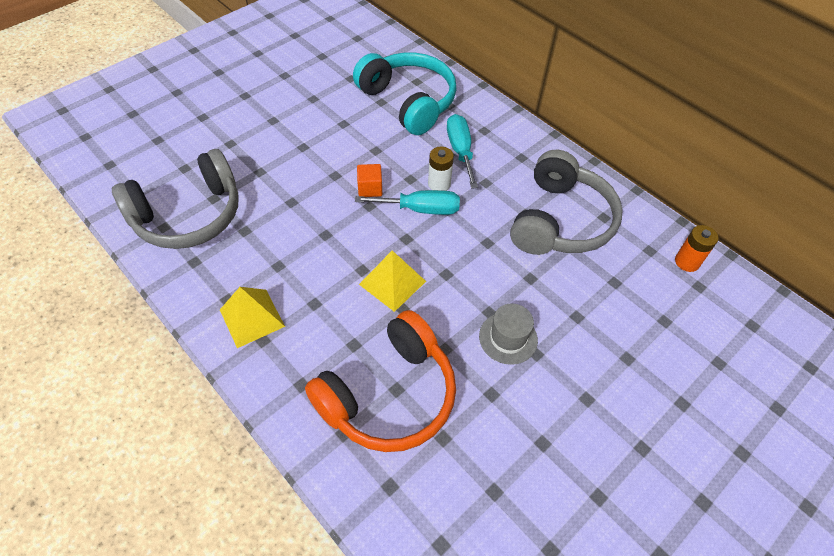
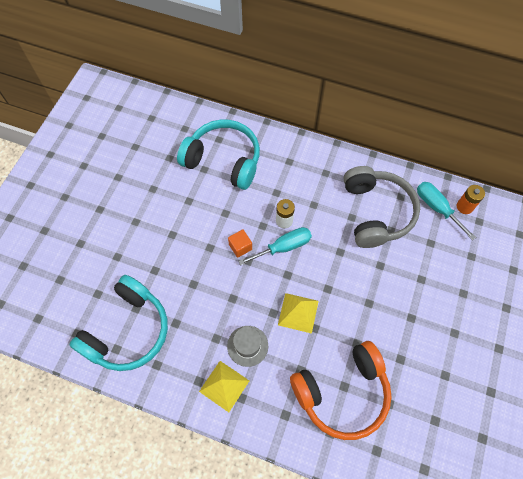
camera: 25 degrees left, 10 degrees up
(188, 215) = (128, 331): grey headphones -> turquoise headphones
(389, 395) = (342, 393): orange headphones -> orange headphones turned 45 degrees clockwise
(460, 151) = (283, 186): turquoise screwdriver -> turquoise screwdriver (436, 208)
(508, 338) = (389, 315): grey hat -> grey hat (247, 346)

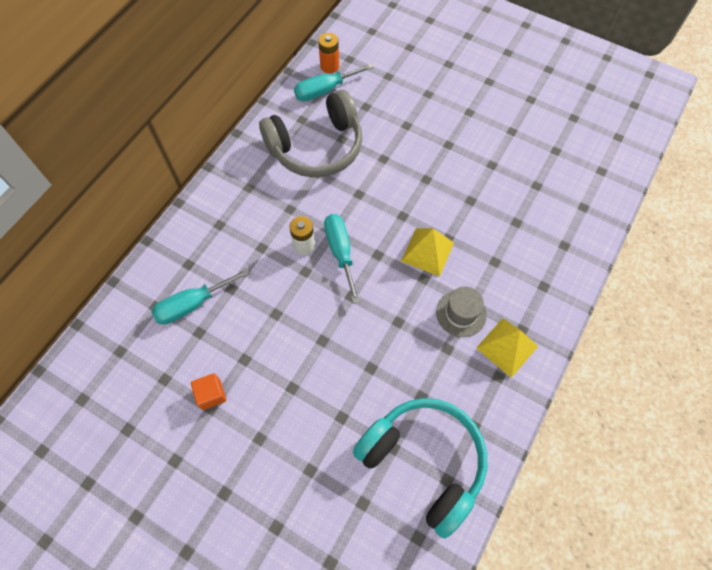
camera: 80 degrees left, 0 degrees up
(223, 160) = (192, 304): turquoise headphones -> turquoise screwdriver
(240, 247) = (329, 302): orange cube -> orange cube (211, 394)
(342, 393) = (523, 225): orange headphones -> none
(376, 212) = (316, 147): grey headphones -> grey headphones turned 150 degrees clockwise

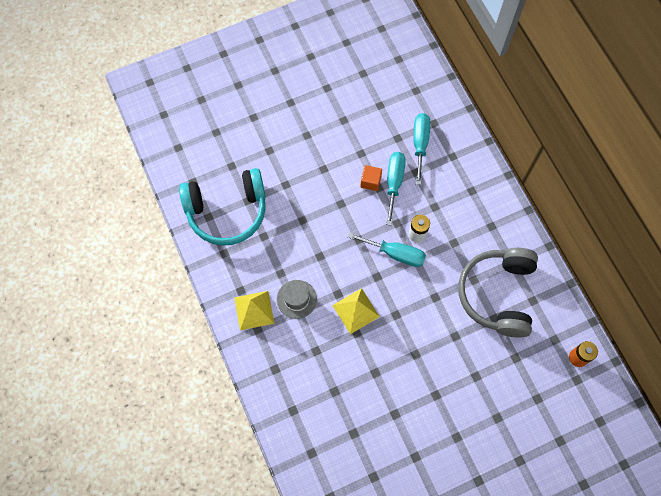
camera: 125 degrees right, 5 degrees up
(211, 394) = (351, 124): orange cube -> orange cube (370, 181)
(325, 90) = (552, 337): turquoise screwdriver -> turquoise screwdriver (394, 183)

